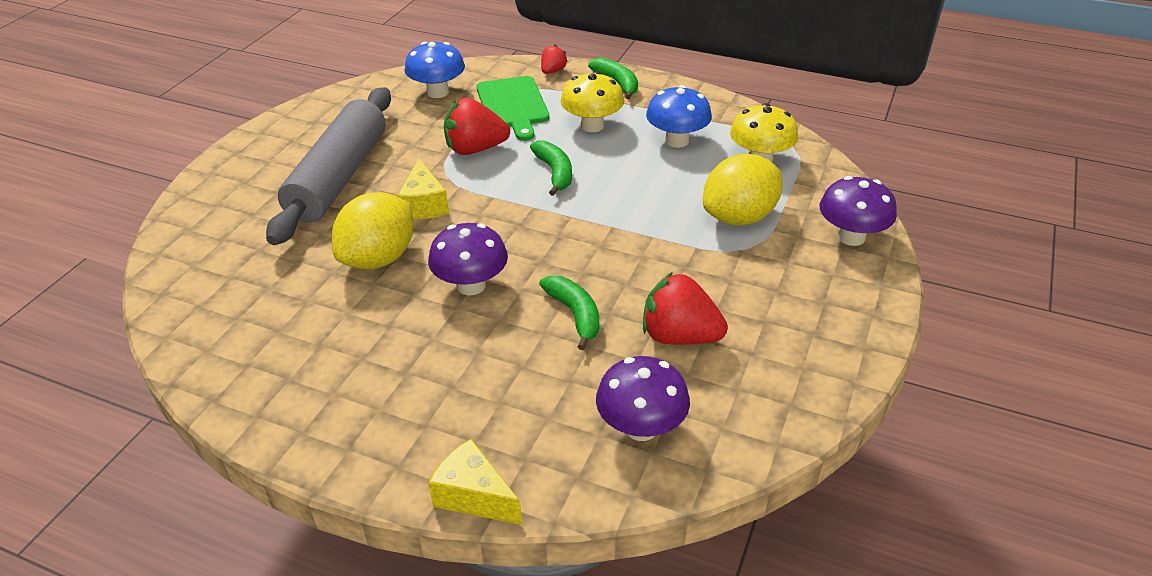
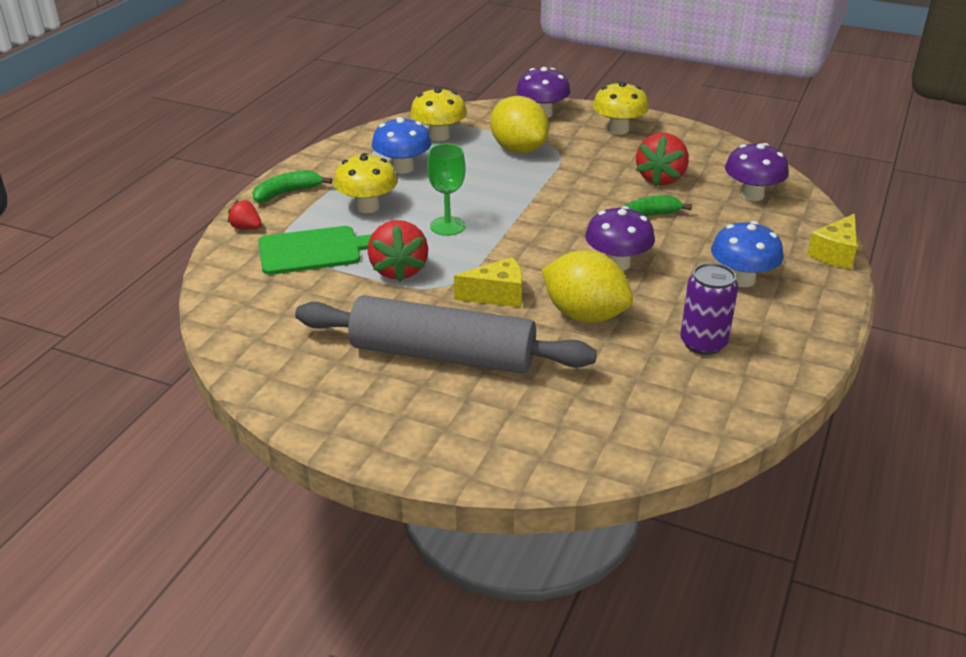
camera: 90 degrees left, 5 degrees down
(308, 339) = (703, 343): none -> purple can
(437, 92) = (268, 300): blue mushroom -> blue mushroom (742, 279)
(555, 172) = (447, 226): green banana -> green goblet
(823, 305) = (618, 130): none -> yellow mushroom

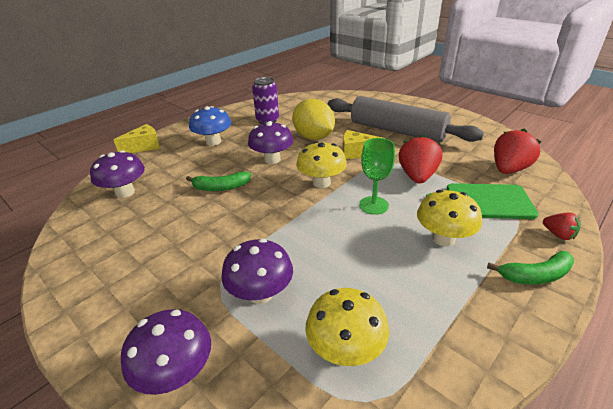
camera: 160 degrees left, 0 degrees up
(402, 168) = (404, 289): blue mushroom -> none
(518, 149) = (260, 293): yellow lemon -> purple mushroom
(618, 130) = (123, 305): yellow mushroom -> yellow mushroom (321, 183)
(661, 179) = (167, 221): red strawberry -> red strawberry (509, 169)

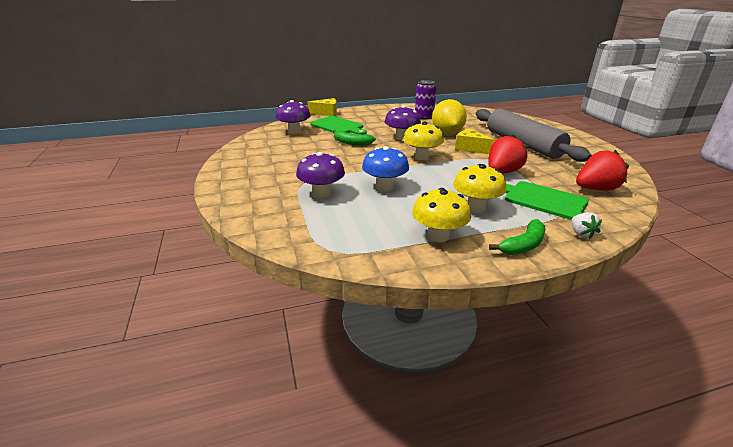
camera: 30 degrees right, 5 degrees down
(176, 373) = (248, 206): purple mushroom -> none
(179, 164) = (338, 126): none -> green cutting board
(213, 142) = (372, 120): blue mushroom -> blue mushroom (385, 186)
(345, 349) = (342, 229): yellow mushroom -> yellow mushroom (438, 236)
(373, 205) = (445, 177): green goblet -> none
(535, 275) = (523, 245): green banana -> green banana turned 60 degrees counterclockwise
(558, 234) = (581, 234): red strawberry -> white strawberry

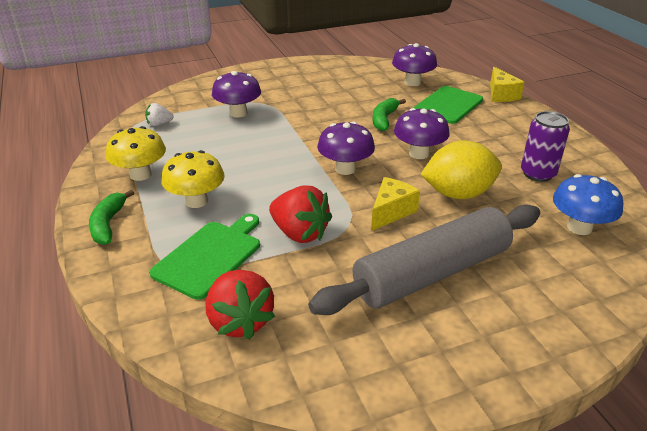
camera: 85 degrees right, 5 degrees up
(385, 186) = (253, 145): blue mushroom -> blue mushroom (579, 227)
(422, 157) = (345, 169): yellow mushroom -> purple mushroom
(523, 245) = (108, 224): green banana -> green banana turned 45 degrees clockwise
(581, 234) = (117, 272): white strawberry -> white strawberry (159, 124)

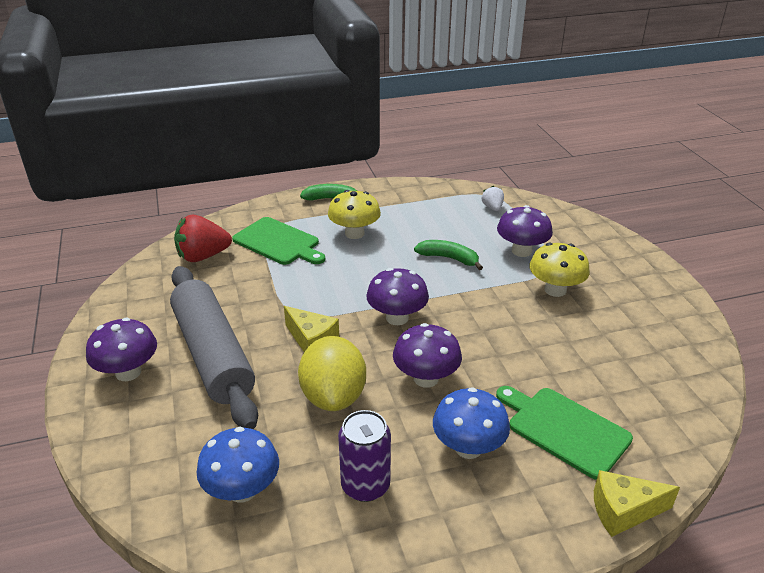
camera: 95 degrees right, 0 degrees up
(140, 175) = (400, 206): yellow mushroom -> yellow mushroom (555, 290)
(299, 233) = (294, 284): red strawberry -> none
(384, 119) = (516, 359): green banana -> green banana (449, 258)
(412, 82) = (646, 404): purple mushroom -> purple mushroom (128, 372)
(480, 137) = (468, 447): none -> blue mushroom

